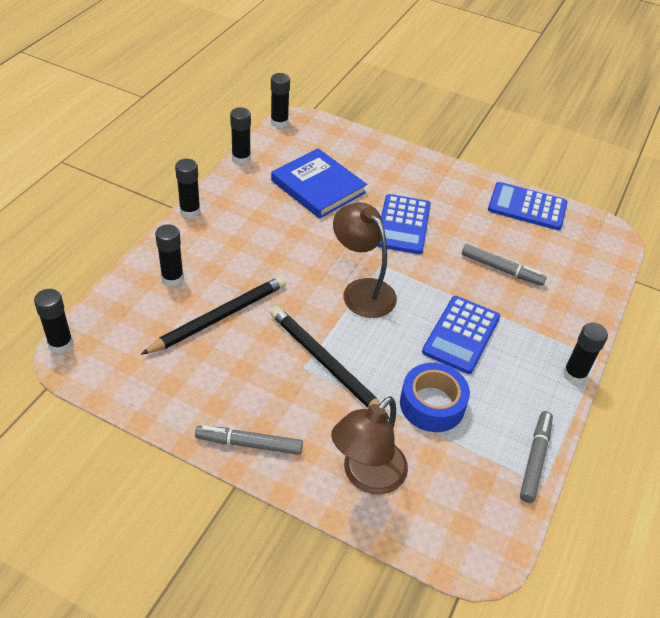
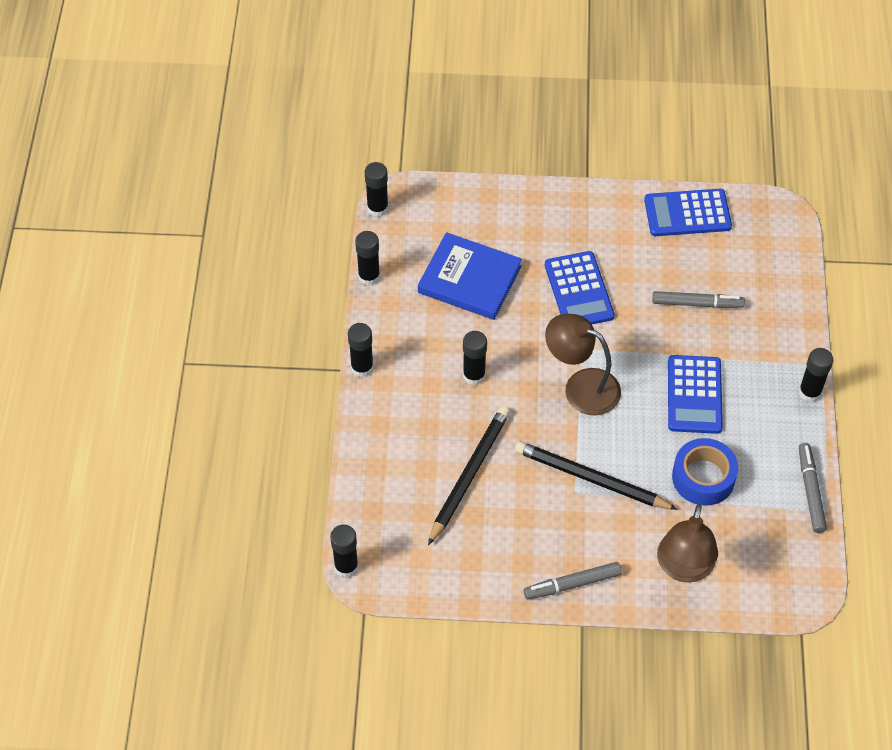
camera: 20 degrees left, 10 degrees up
(172, 278) = (398, 453): black glue stick -> black glue stick (474, 375)

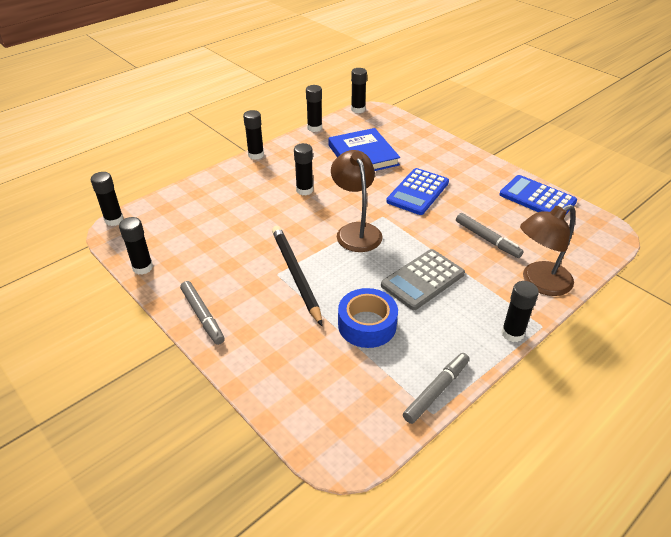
camera: 45 degrees right, 15 degrees down
(454, 588) = (143, 267): none -> black glue stick
(469, 475) = (234, 226): black pencil -> none
(572, 584) = (202, 316): grey marker -> grey marker turned 150 degrees counterclockwise
(683, 568) = (280, 363): brown lamp -> brown lamp (539, 283)
(694, 395) = (423, 280): blue calculator -> grey calculator

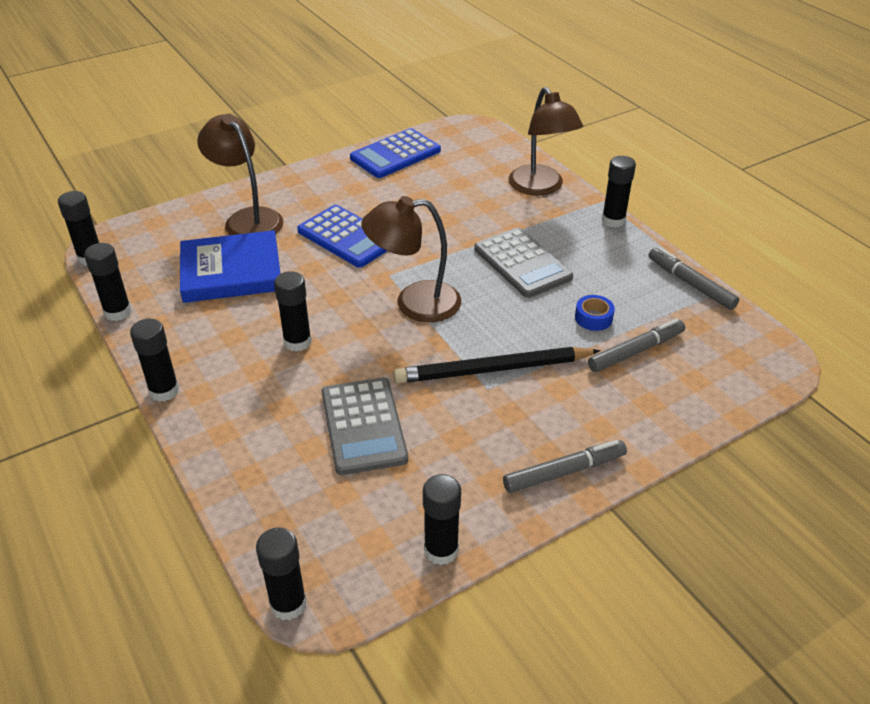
camera: 80 degrees left, 0 degrees up
(236, 226) = (363, 426): none -> grey calculator
(367, 325) = (593, 318): blue tape -> blue tape, size x0.53
(419, 150) = (247, 219): none -> brown lamp
(487, 239) = (461, 204): grey marker -> grey marker (636, 351)

